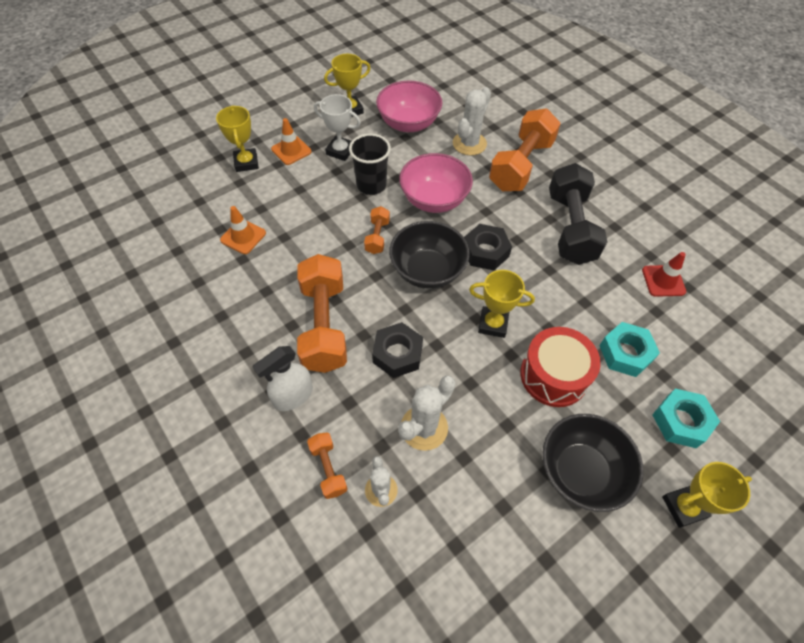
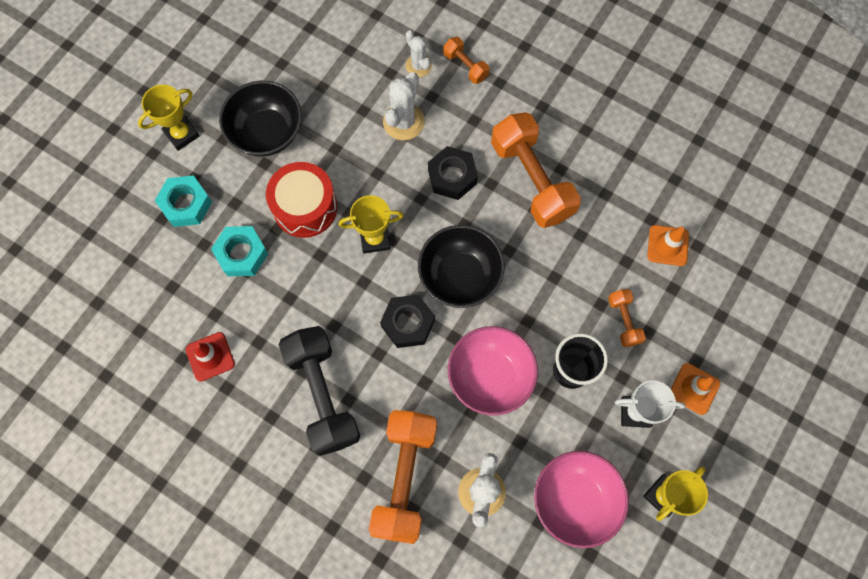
camera: 160 degrees right, 15 degrees up
(246, 163) = (733, 347): yellow trophy -> none
(293, 396) = (523, 108): white spray bottle -> none
(377, 237) = (530, 299): orange dumbbell -> orange dumbbell (624, 321)

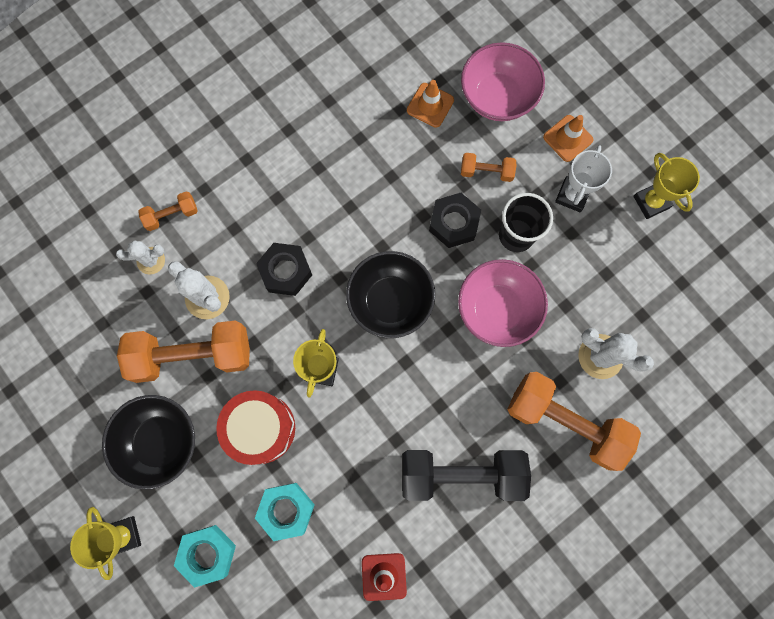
camera: 70 degrees left, 5 degrees up
(408, 323) = (419, 367): black nut -> black nut (453, 223)
(531, 180) = (319, 198): orange dumbbell -> orange dumbbell (192, 355)
(575, 499) = (632, 277): pink bowl -> pink bowl (497, 97)

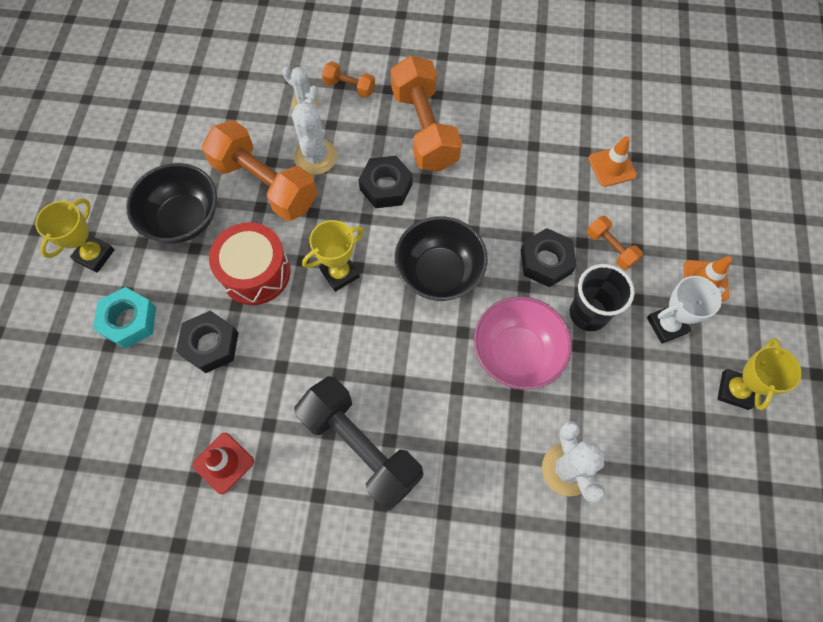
camera: 45 degrees right, 10 degrees down
(286, 510) = (210, 345): turquoise nut -> black nut
(497, 97) = (673, 204): pink bowl -> none
(565, 422) = (485, 492): orange dumbbell -> orange dumbbell (424, 129)

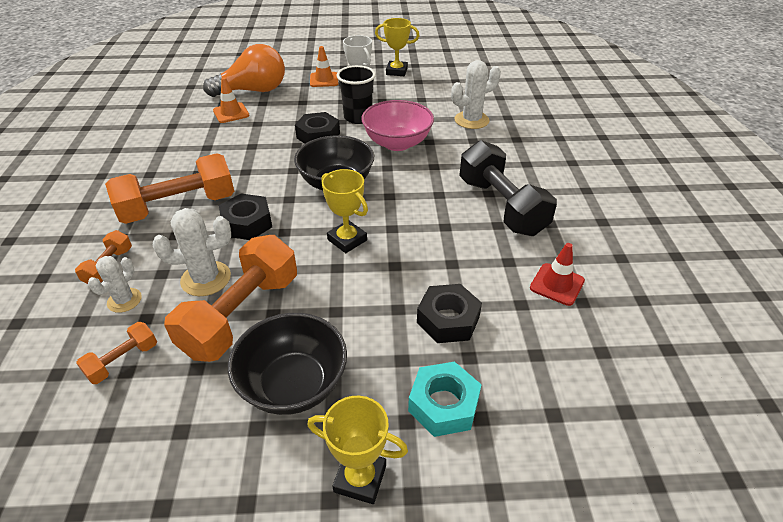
camera: 100 degrees left, 25 degrees down
(255, 272) = (357, 301): red drum -> none
(360, 447) = (501, 206): black dumbbell -> black dumbbell turned 60 degrees counterclockwise
(610, 248) = (303, 111): orange dumbbell -> orange dumbbell (123, 361)
(672, 190) = (253, 91): none -> orange light bulb

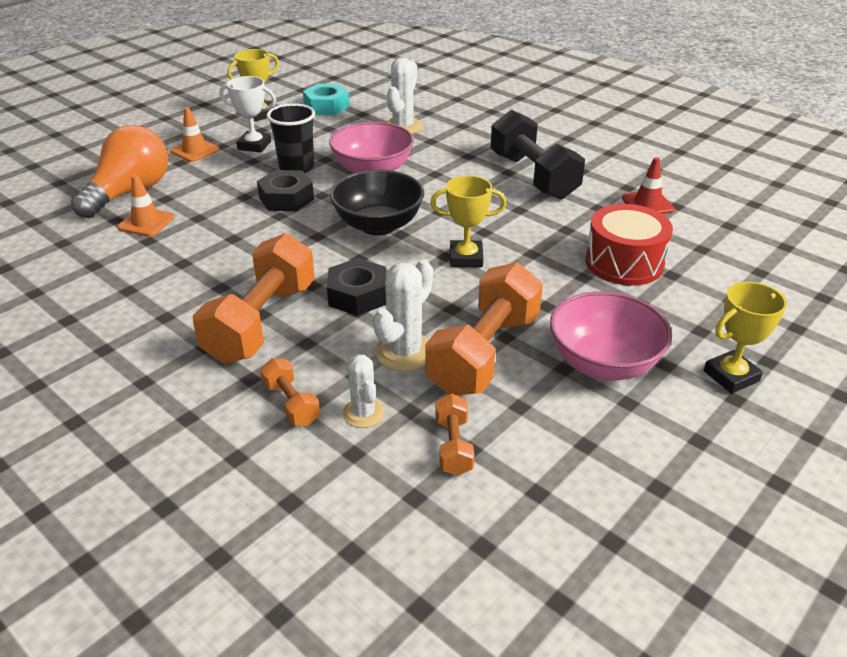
camera: 45 degrees left, 5 degrees down
(242, 315) = (484, 353): orange dumbbell -> orange dumbbell turned 45 degrees clockwise
(293, 384) = (603, 363): black bowl -> pink bowl
(443, 404) = (703, 308): turquoise nut -> turquoise nut (326, 106)
(448, 319) = (624, 263): black nut -> red drum
(501, 206) = (533, 176): black dumbbell -> black dumbbell turned 45 degrees clockwise

